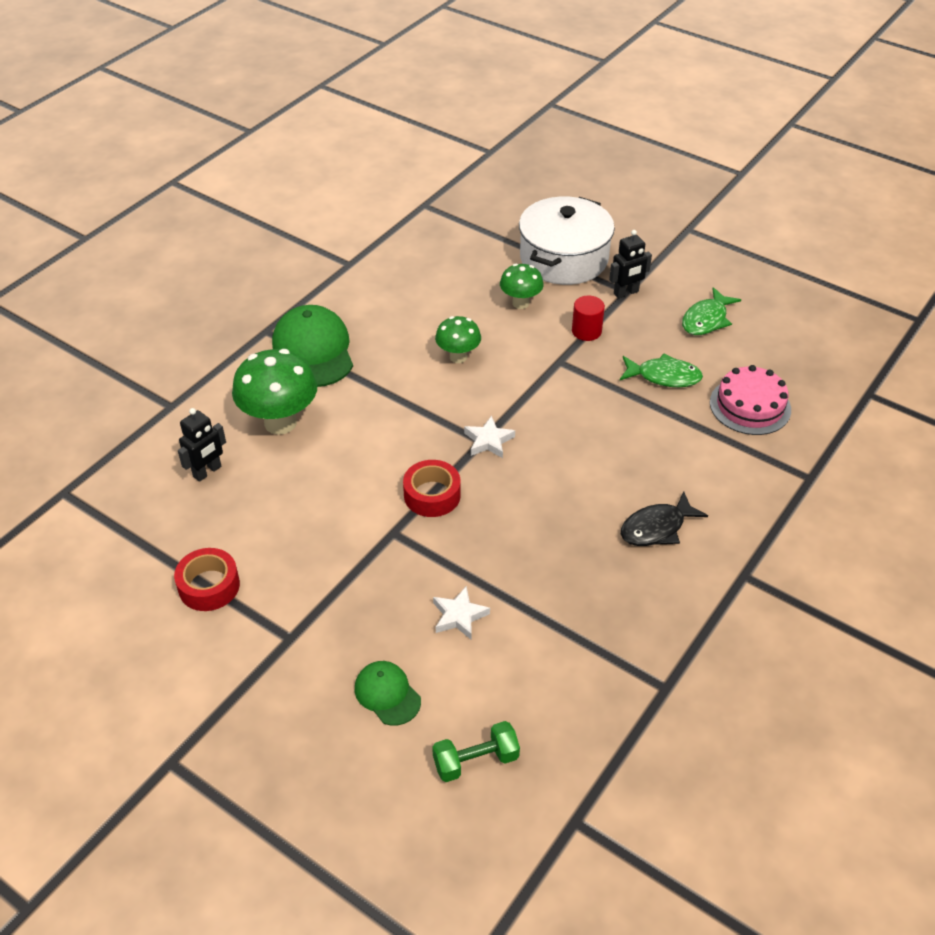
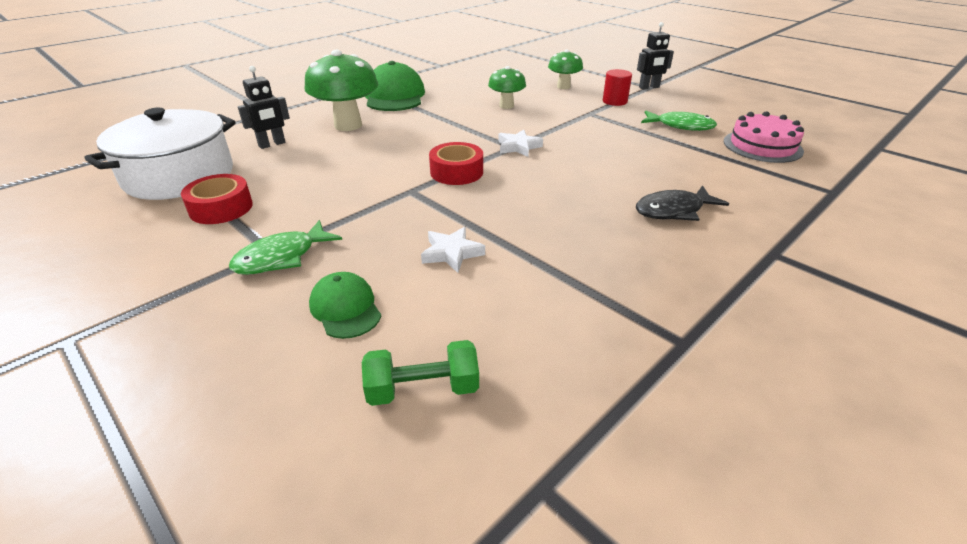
camera: 10 degrees right, 10 degrees down
(564, 258) = (601, 71): white pot -> white pot (179, 176)
(706, 319) = (717, 102): green fish -> green fish (281, 257)

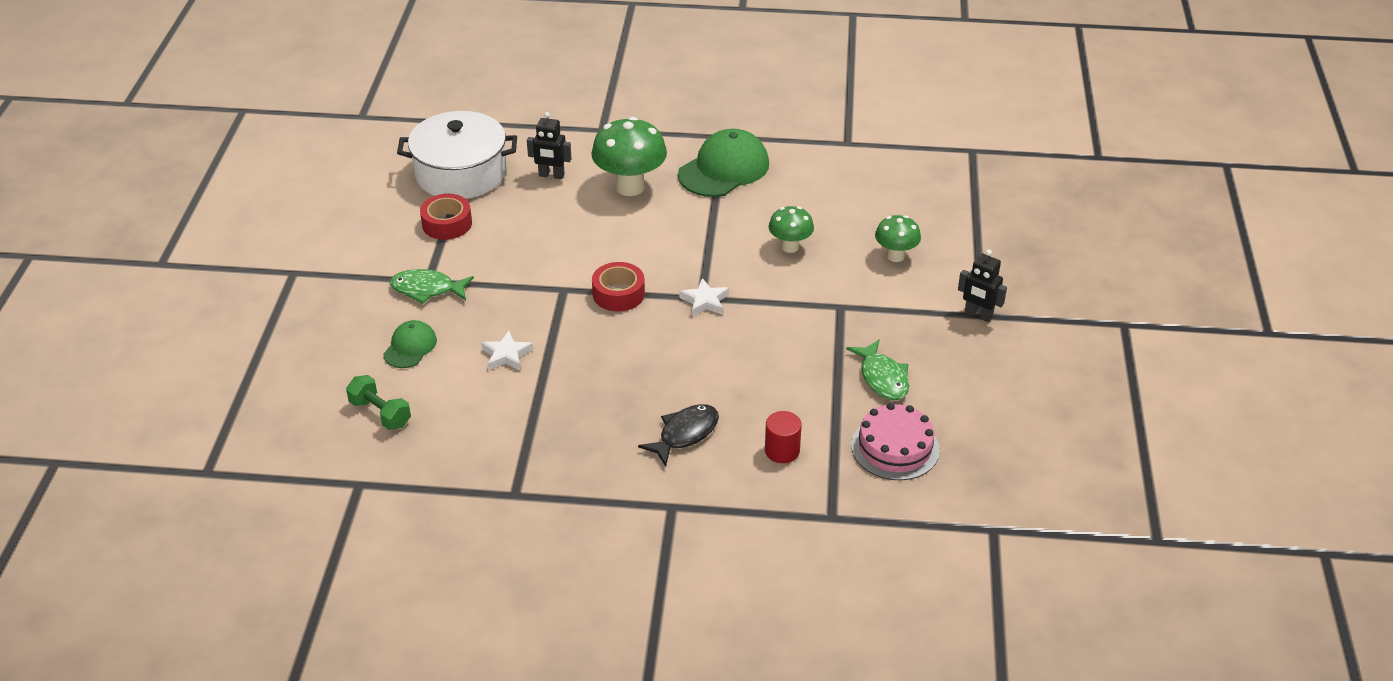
camera: 50 degrees right, 5 degrees up
(614, 101) = (897, 309): red cylinder -> red cylinder (782, 451)
(673, 211) = (685, 434): black fish -> black fish turned 105 degrees clockwise

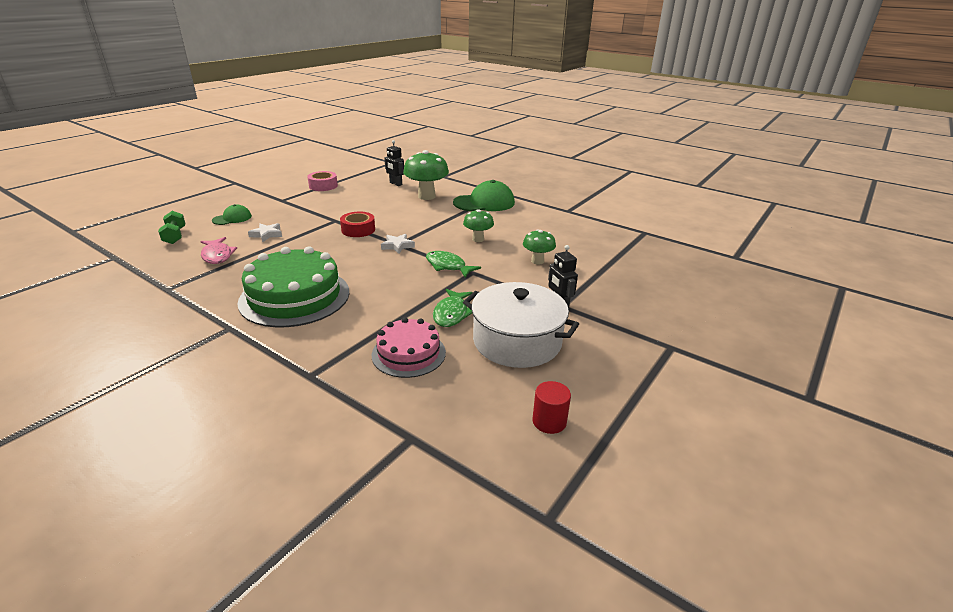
camera: 30 degrees right, 10 degrees down
(427, 289) = (276, 203): green fish -> green fish (448, 266)
(447, 224) = (323, 186): red tape -> pink tape
(461, 173) = (357, 173): white pot -> white pot (517, 341)
(495, 419) = (217, 255): none -> pink fish
(685, 434) = (295, 297): black fish -> green cake
(782, 451) = (335, 326): red cylinder -> red cylinder (549, 421)

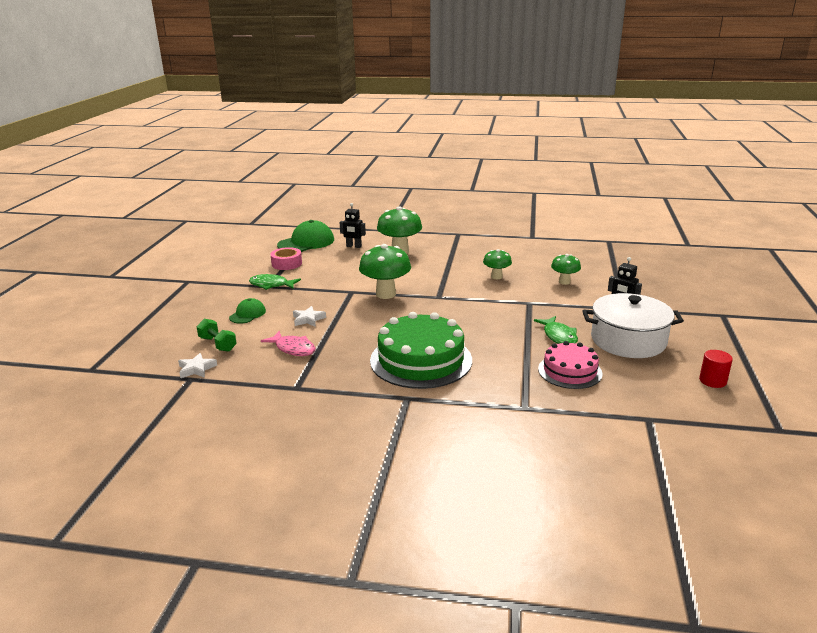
camera: 25 degrees left, 5 degrees down
(358, 230) = (385, 294): red tape -> green mushroom
(397, 246) = (440, 298): white star -> white star (196, 369)
(448, 266) = (504, 303): green fish -> green fish (271, 285)
(484, 203) = (457, 245): green cap -> green cap (306, 242)

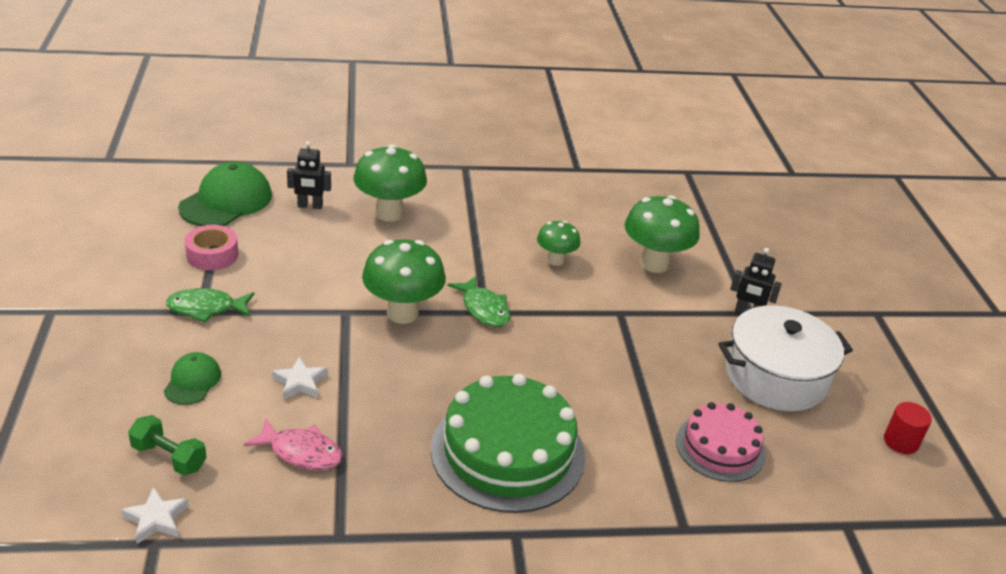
camera: 20 degrees left, 10 degrees up
(559, 336) = (683, 378): green fish -> green fish (484, 309)
(564, 282) = (654, 264): green mushroom -> green mushroom, size x1.72

